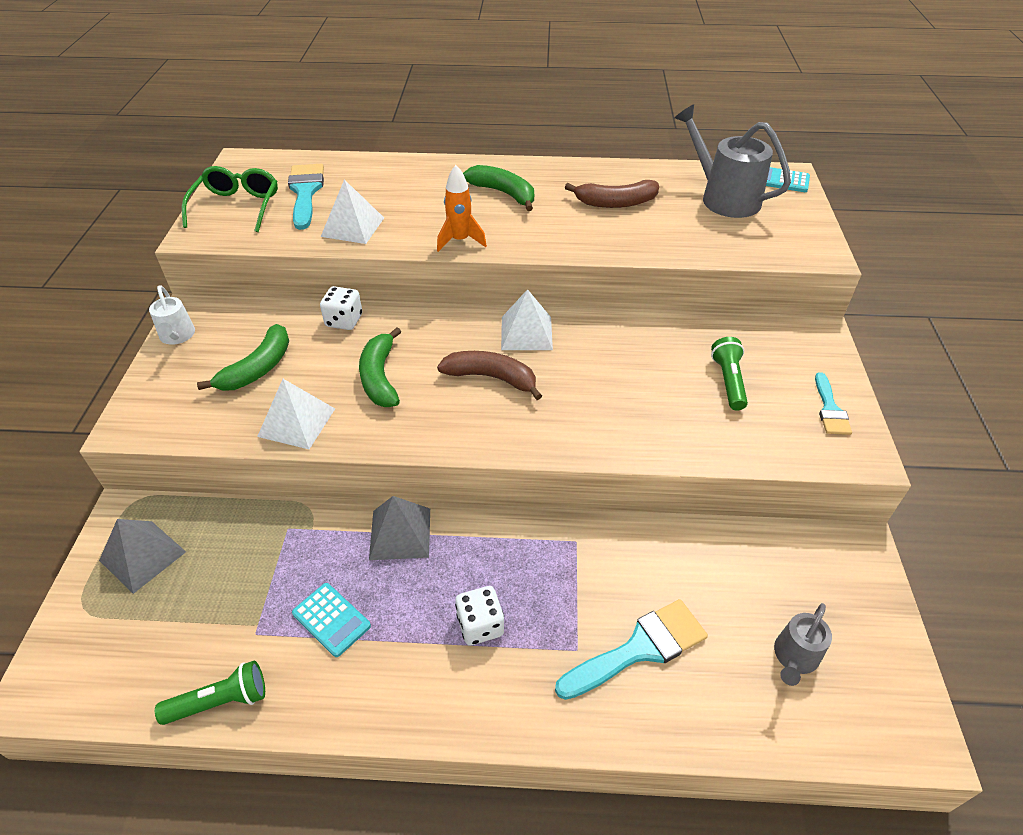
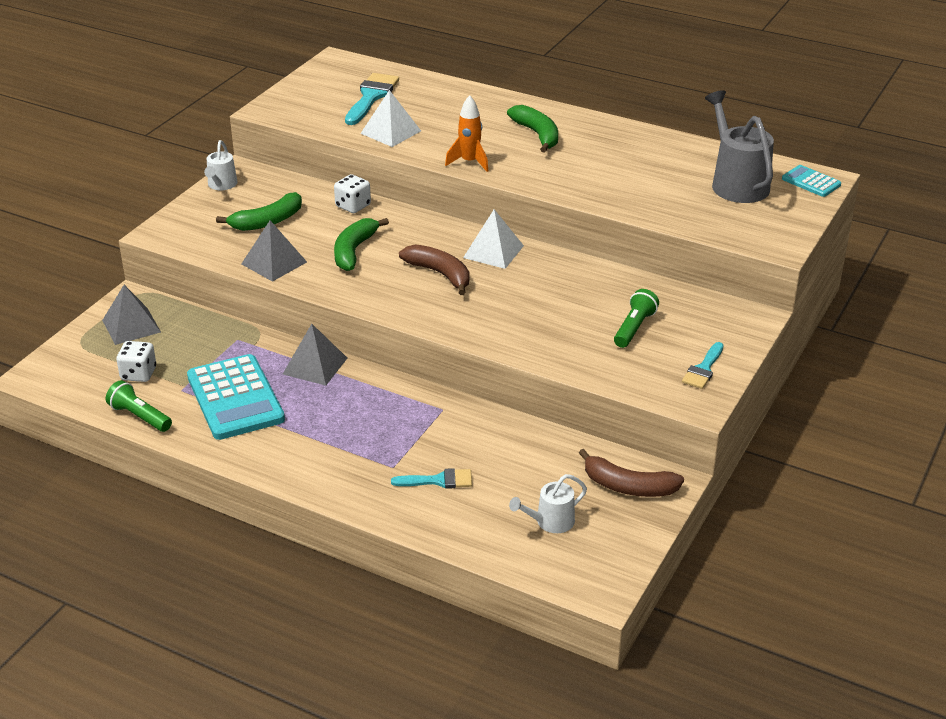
camera: 25 degrees right, 10 degrees down
(220, 701) = (140, 416): green flashlight -> green flashlight turned 150 degrees counterclockwise
(237, 207) = (310, 96): green glasses -> none
(296, 422) = (274, 263): white pyramid -> grey pyramid
(331, 619) = (235, 398): turquoise calculator -> turquoise calculator, size x2.00
(480, 625) = (335, 433): white dice -> white dice (138, 374)
(615, 203) = (630, 164): brown banana -> brown banana (628, 486)
(639, 648) = (438, 480): turquoise brush -> turquoise brush, size x0.61
(794, 657) = (550, 522): grey watering can -> white watering can

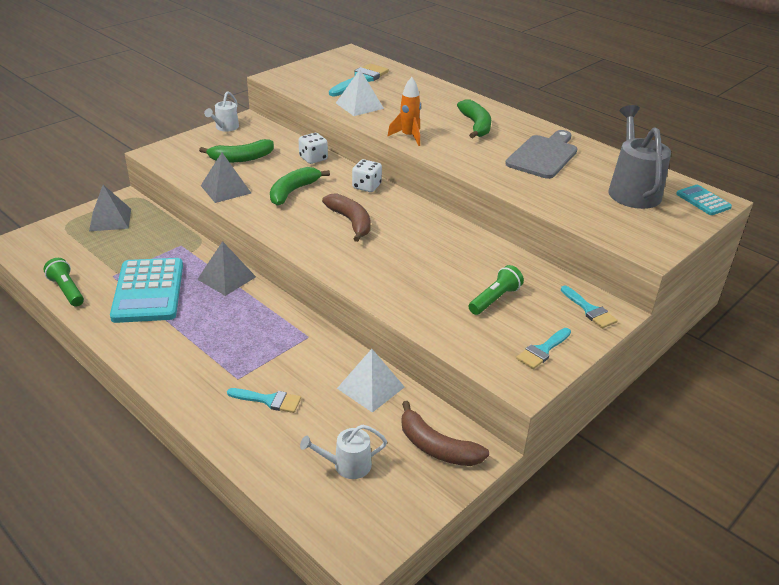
camera: 15 degrees right, 0 degrees up
(138, 374) = (90, 256): white dice -> white dice (366, 186)
(493, 251) = (405, 212): white pyramid -> white pyramid (370, 387)
(628, 159) = (543, 155): none -> grey cutting board
(732, 320) = (589, 310): none -> turquoise brush

